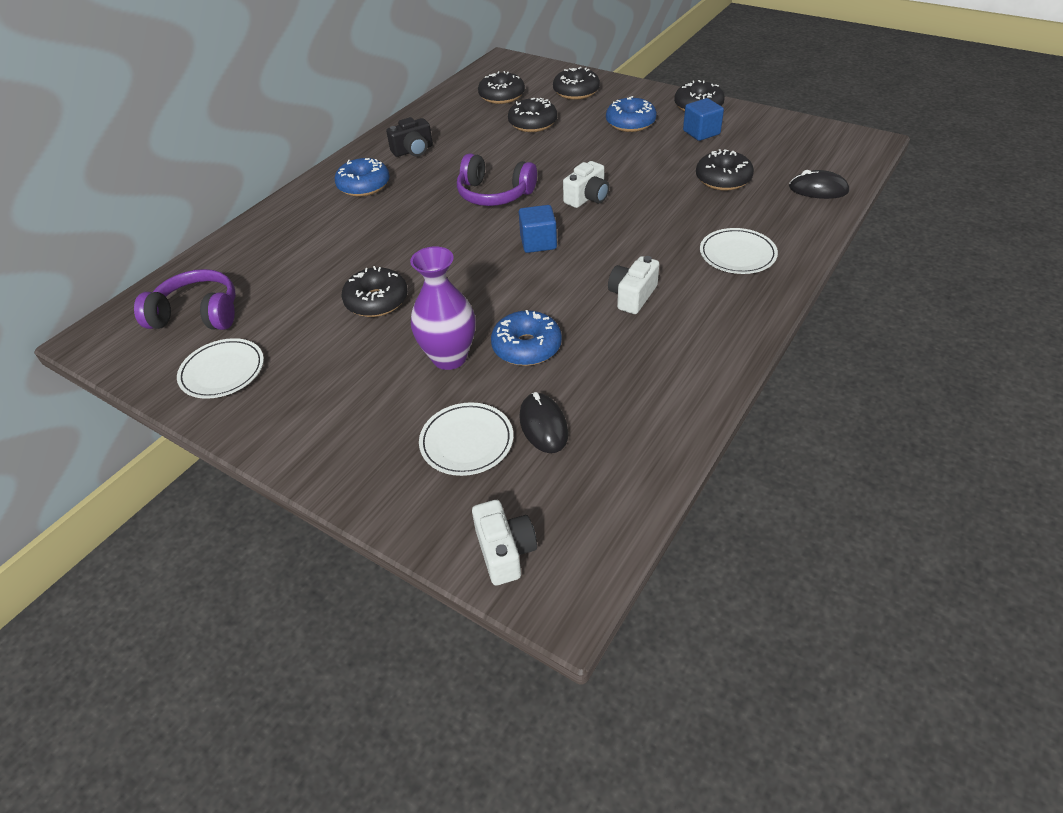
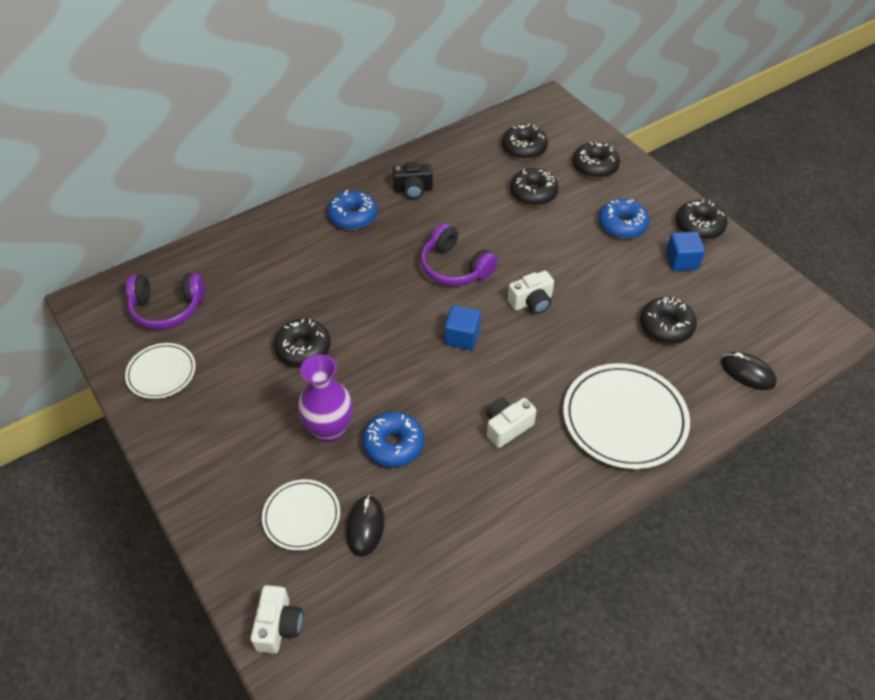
camera: 20 degrees right, 5 degrees up
(198, 314) = (167, 308): purple headphones -> purple headphones turned 150 degrees clockwise
(737, 254) = (624, 419): white plate -> white plate, size x1.74

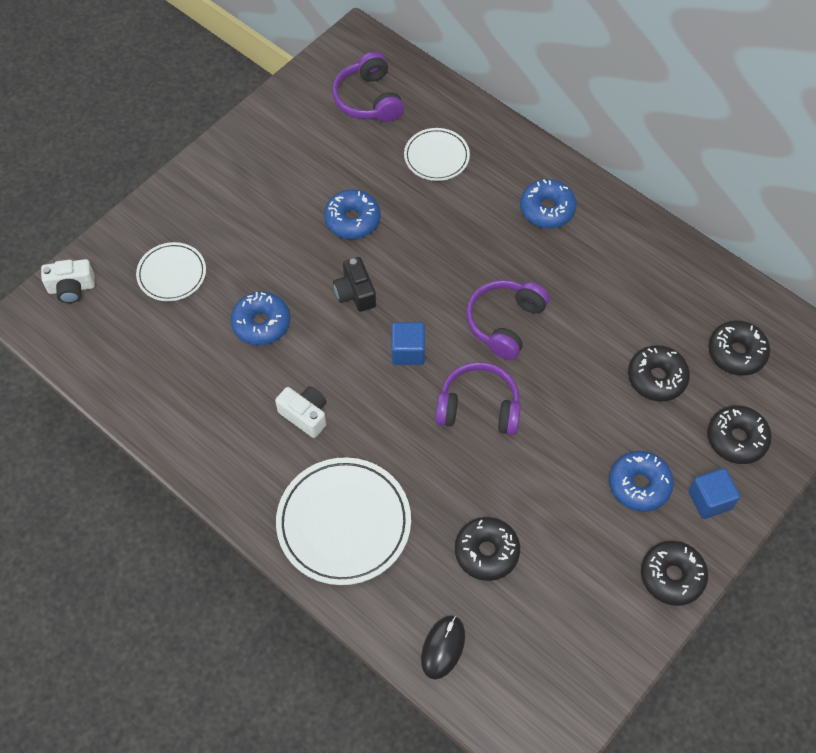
camera: 75 degrees right, 10 degrees up
(161, 373) = (293, 123): white plate -> white plate (436, 157)
(303, 348) = (352, 220): black donut -> blue donut
(329, 430) = (265, 268): purple vase -> none
(365, 526) = (171, 324): black mouse -> none
(413, 189) = (612, 254): black camera -> black camera (355, 293)
(531, 302) = (478, 407): white camera -> purple headphones
(681, 261) = (600, 560): blue cube -> blue cube (710, 500)

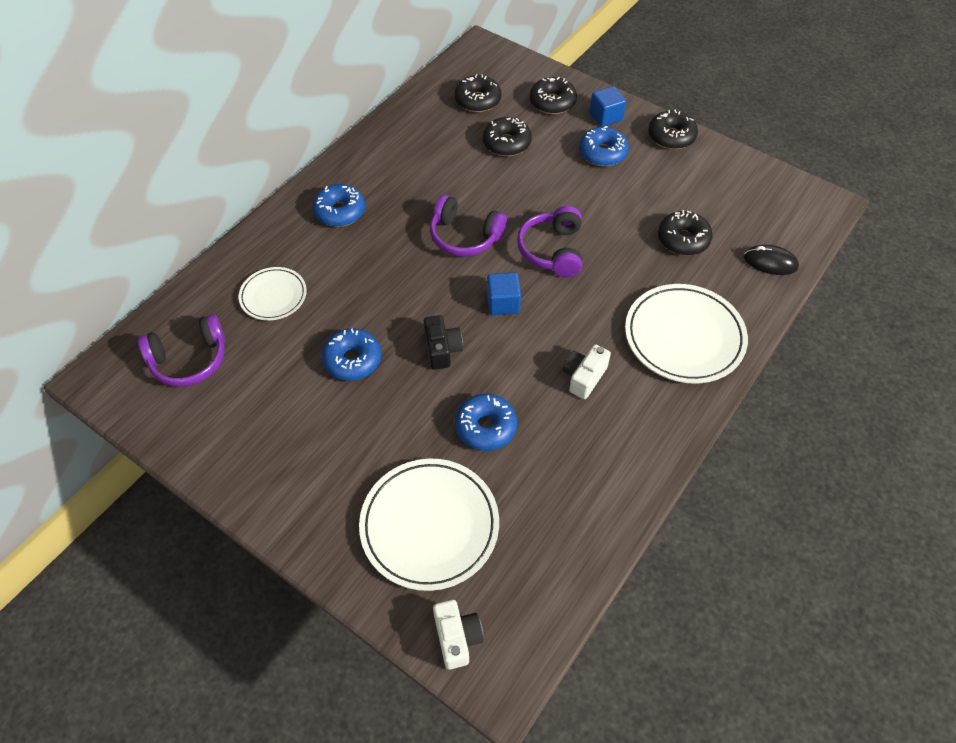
camera: 95 degrees left, 5 degrees down
(172, 274) = (429, 525): white plate -> white plate, size x1.74
(355, 293) = (442, 349): black camera -> black camera turned 75 degrees counterclockwise

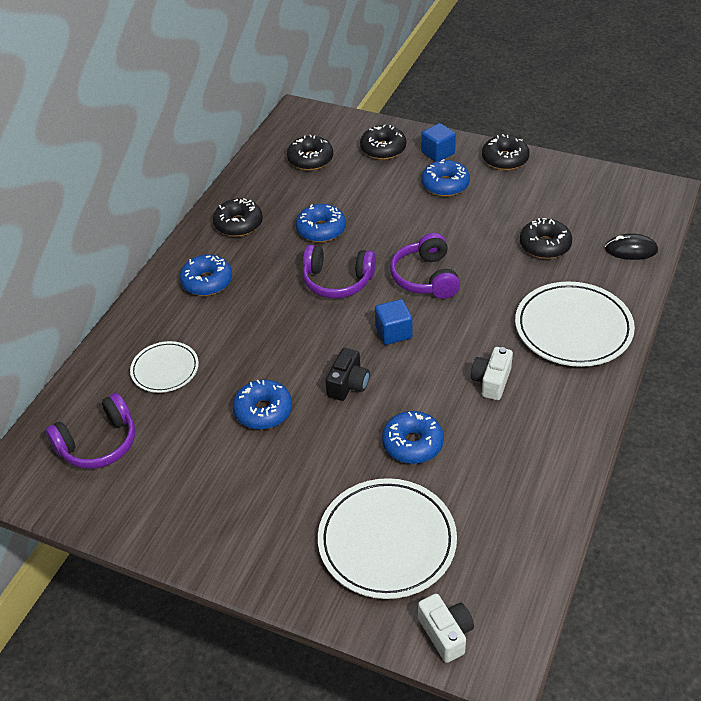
camera: 10 degrees left, 10 degrees down
(442, 349) = (348, 384): black camera -> black camera turned 45 degrees clockwise
(465, 178) = (321, 229): none -> blue donut
(506, 143) = (351, 192): black donut -> black donut (238, 224)

